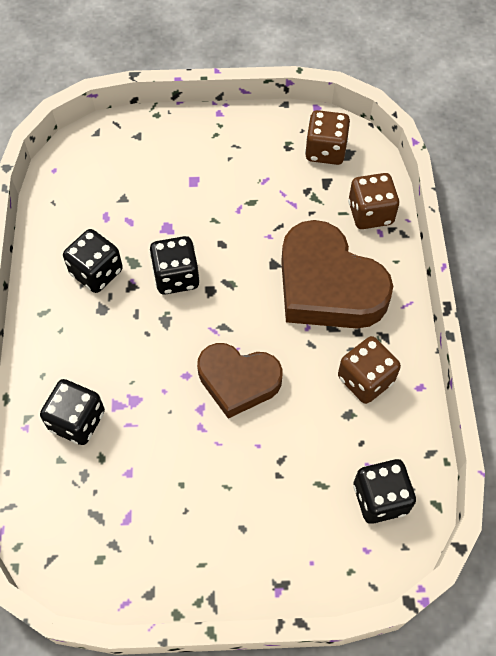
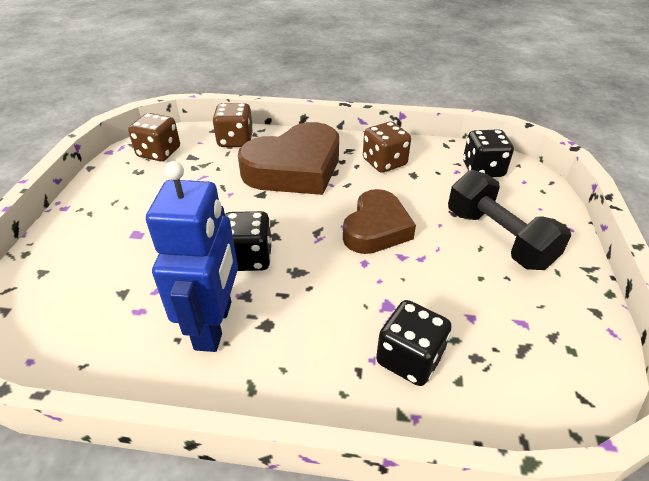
camera: 80 degrees left, 20 degrees down
(96, 272) = (214, 325): black dice -> blue robot
(244, 506) = (498, 238): none -> black dumbbell

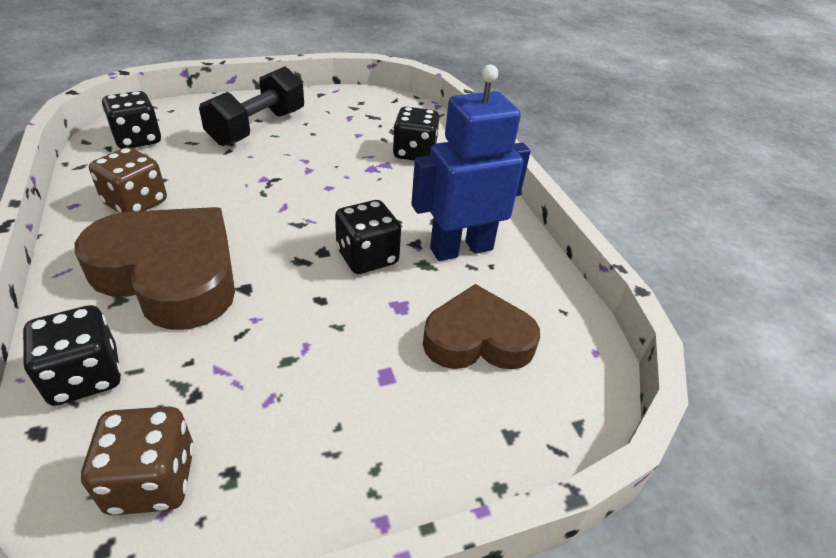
camera: 120 degrees left, 0 degrees up
(235, 140) = (85, 376): brown dice -> black dice
(376, 228) = (275, 188): brown heart -> brown heart (478, 339)

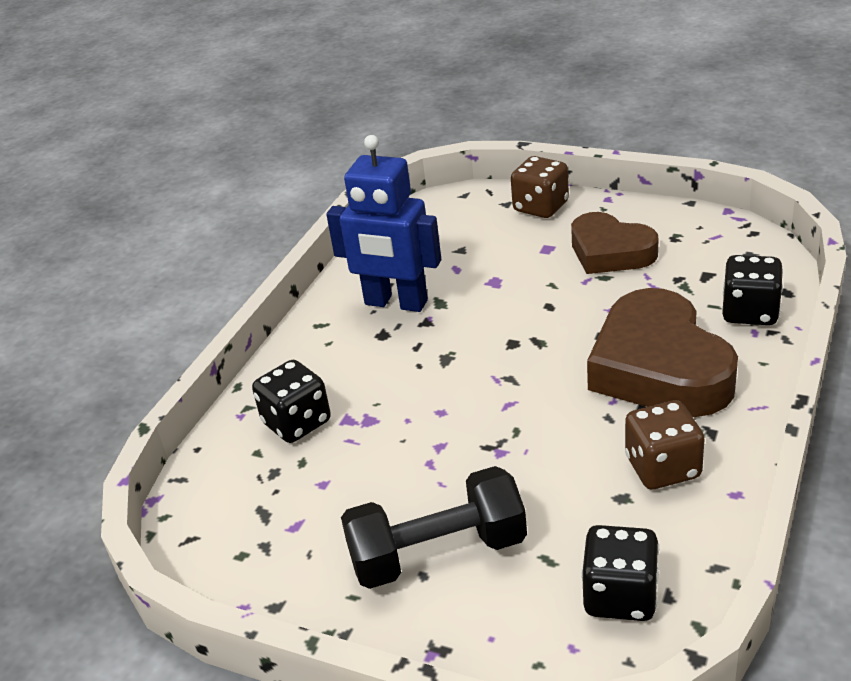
camera: 130 degrees left, 5 degrees down
(152, 480) = (719, 248): brown dice -> brown dice (540, 207)
(367, 257) = (480, 323): black dice -> none
(478, 339) = (465, 245): brown heart -> brown heart (610, 252)

